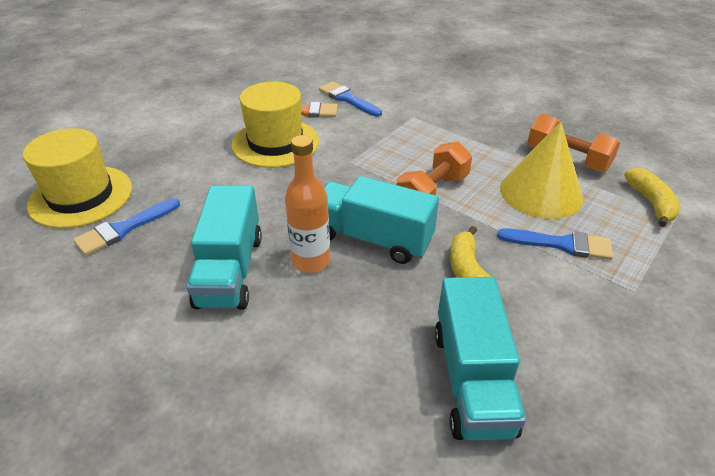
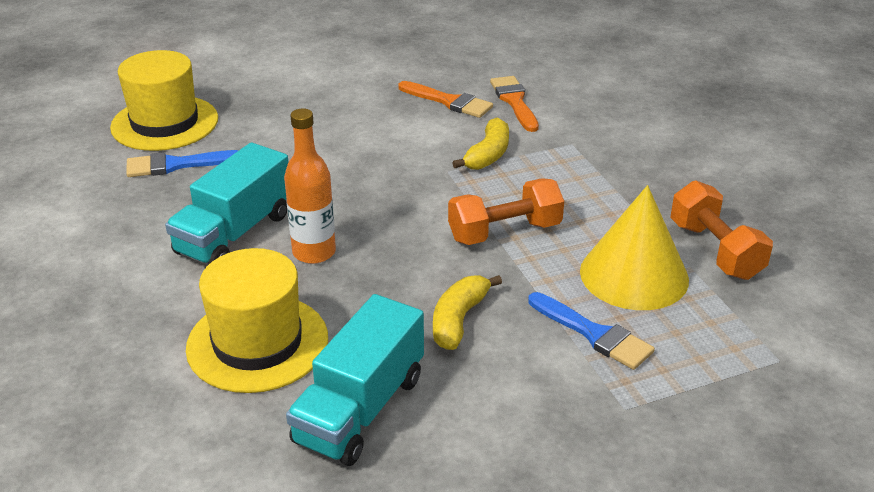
camera: 30 degrees right, 5 degrees down
(275, 143) = (388, 127): yellow hat -> yellow hat (257, 343)
(347, 99) = (514, 101): blue brush -> orange brush
(372, 238) = (394, 254): turquoise truck -> none
(651, 203) = (765, 334): yellow banana -> yellow banana (488, 155)

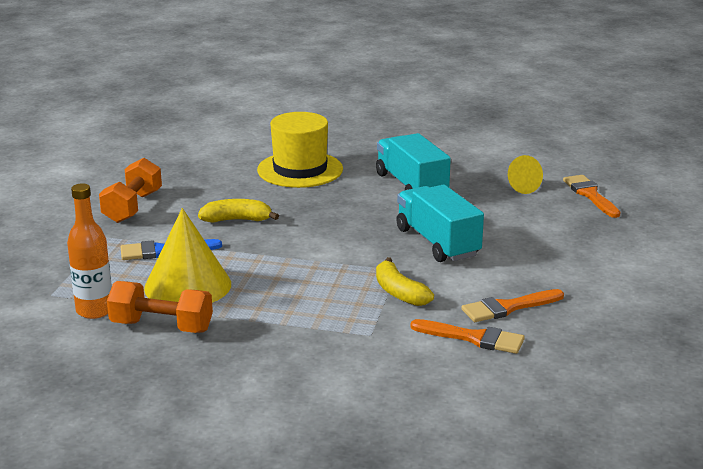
camera: 125 degrees right, 10 degrees down
(165, 123) = (590, 195): yellow hat -> orange brush
(176, 165) = (520, 187): blue brush -> yellow cone
(314, 252) = (359, 201): orange bottle -> orange bottle (95, 310)
(360, 409) = (215, 179): turquoise truck -> turquoise truck (437, 242)
(459, 320) = (237, 220): yellow banana -> yellow banana turned 60 degrees counterclockwise
(504, 232) = (295, 262): orange dumbbell -> orange dumbbell (132, 207)

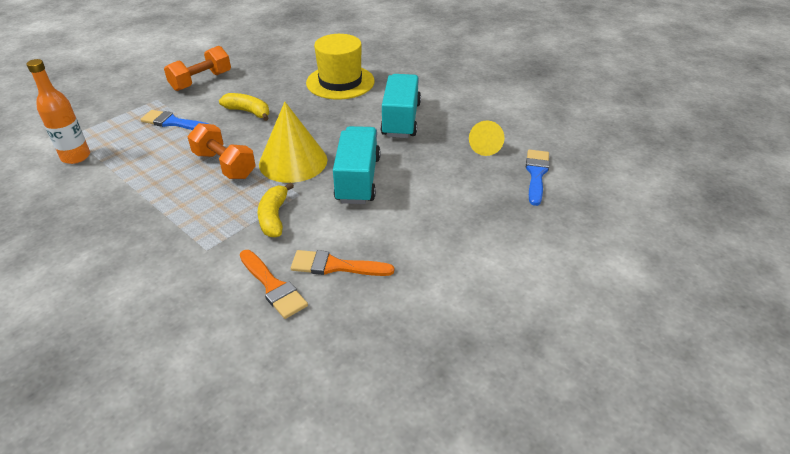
camera: 30 degrees right, 15 degrees up
(161, 327) = (93, 186): orange dumbbell -> orange dumbbell (224, 165)
(188, 286) = (151, 157): yellow cone -> yellow cone (293, 161)
(590, 195) = (536, 174): orange brush -> blue brush

